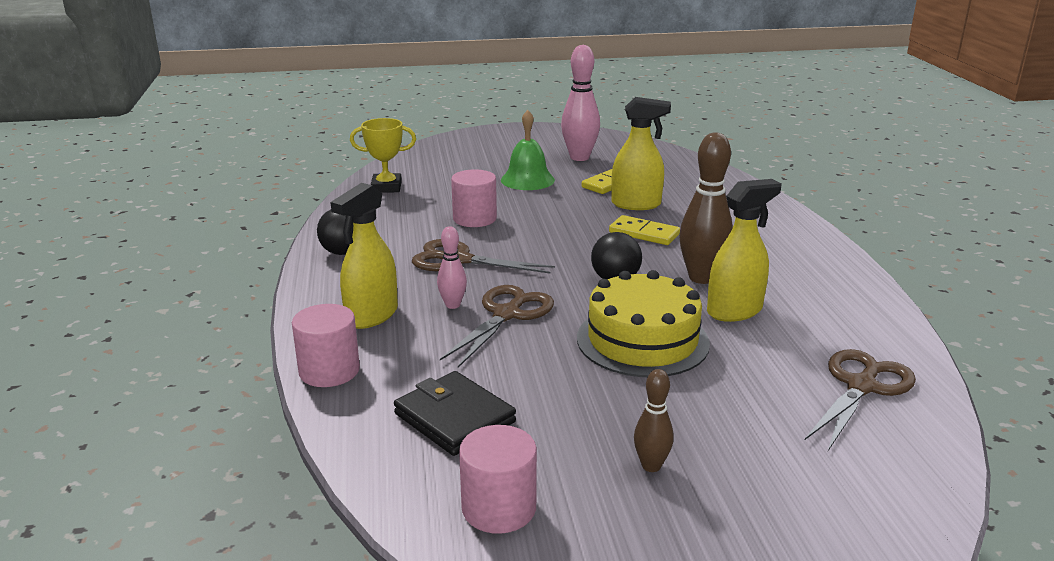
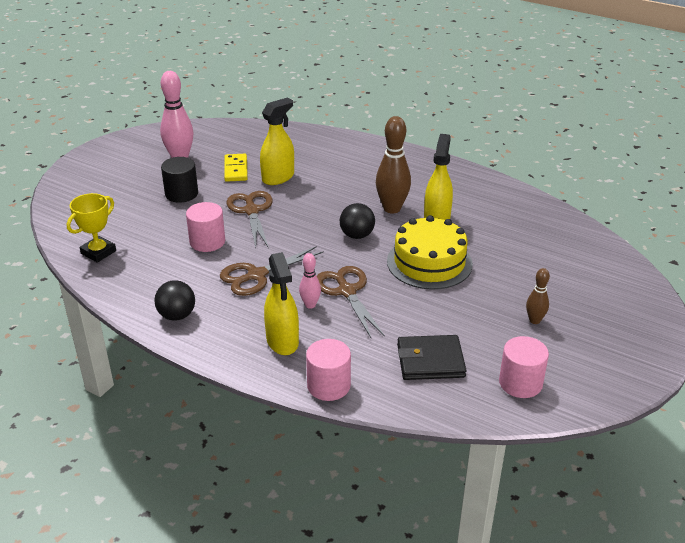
camera: 50 degrees left, 10 degrees up
(527, 180) = (181, 194): green bell -> black cylinder
(644, 233) = (318, 196): yellow domino -> none
(862, 386) = (538, 227): brown scissors -> brown scissors (251, 211)

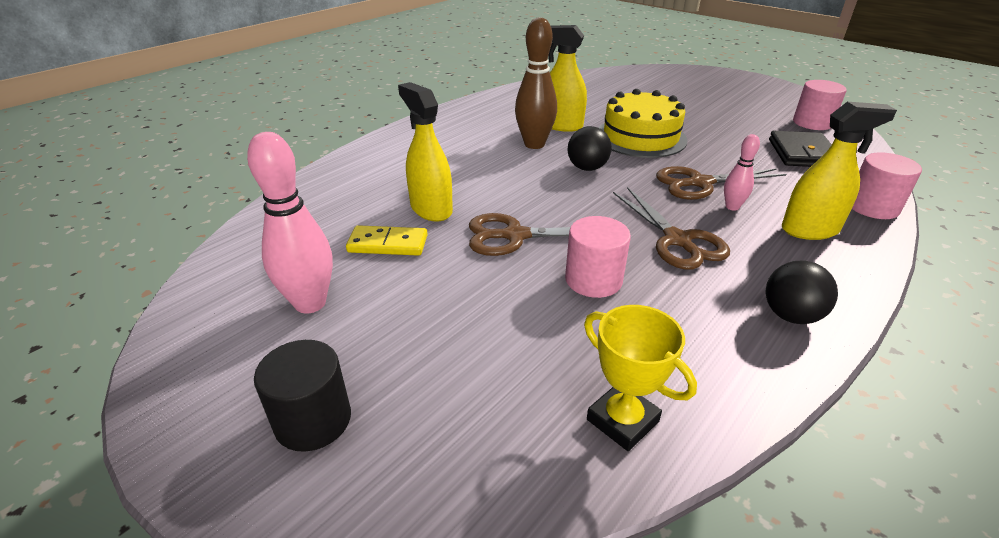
camera: 80 degrees left, 0 degrees up
(181, 194) = (439, 304): black cylinder -> black cylinder (313, 420)
(534, 320) = (724, 108): brown bowling pin -> none

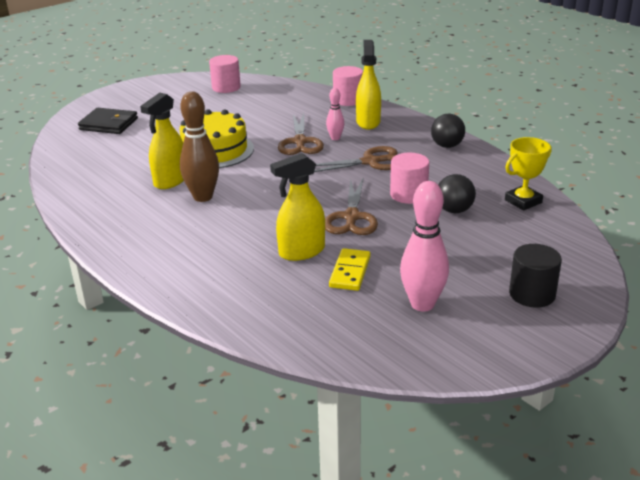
camera: 80 degrees left, 5 degrees down
(587, 168) = (259, 179): black ball -> black ball (454, 210)
(802, 153) = (272, 102): black wallet -> black wallet (109, 124)

